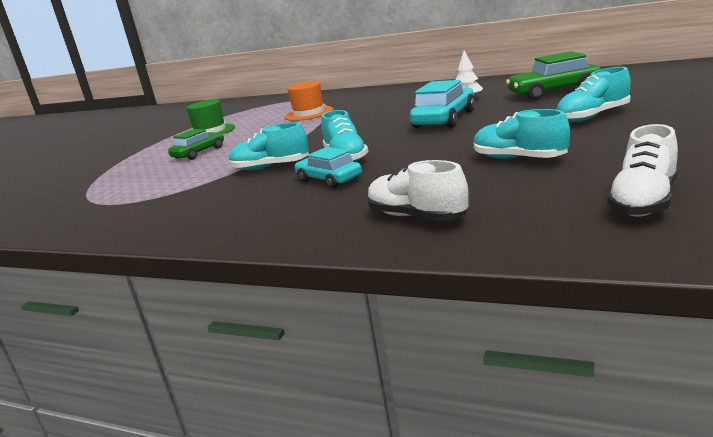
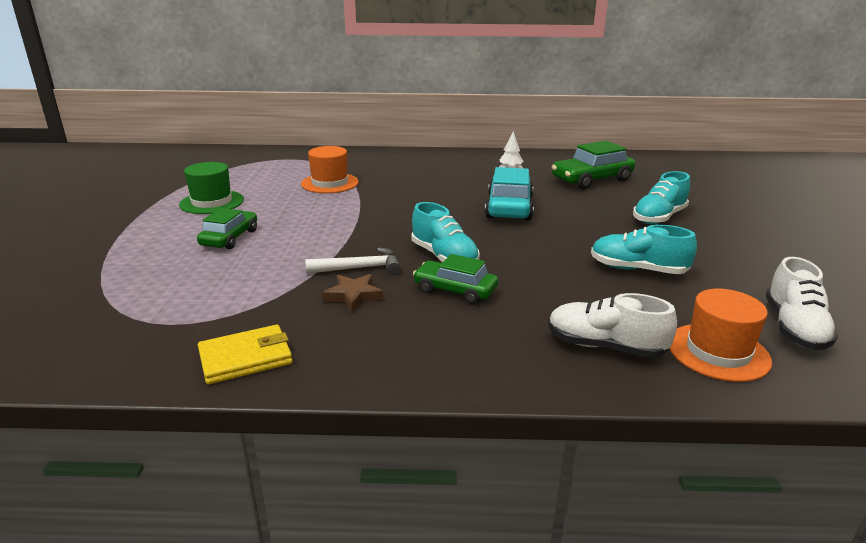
camera: 25 degrees left, 5 degrees up
(132, 223) = (246, 358): none -> yellow wallet
(246, 185) = (353, 295): none -> brown star
(270, 167) = (360, 268): turquoise shoe -> white hammer
(329, 179) = (455, 290): turquoise car -> green car
(529, 221) = (718, 352): none -> orange hat

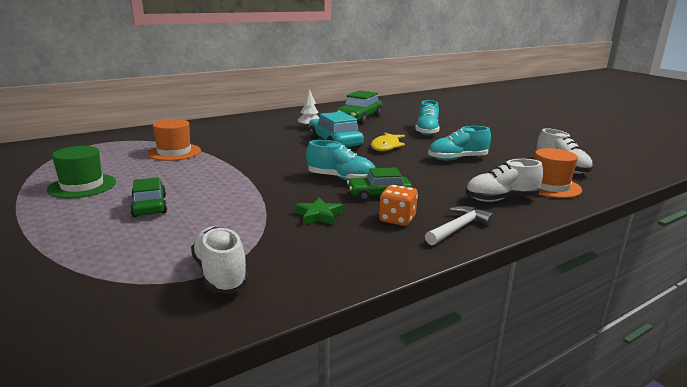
camera: 35 degrees left, 5 degrees down
(183, 327) = (220, 274): none -> white shoe
(246, 358) = (307, 274): yellow wallet -> none
(353, 295) = (319, 215): brown star -> green star
(360, 268) = (295, 199): white hammer -> white hammer (458, 228)
(426, 328) = (397, 219): none -> orange dice
(565, 227) = (386, 146): none -> yellow fish

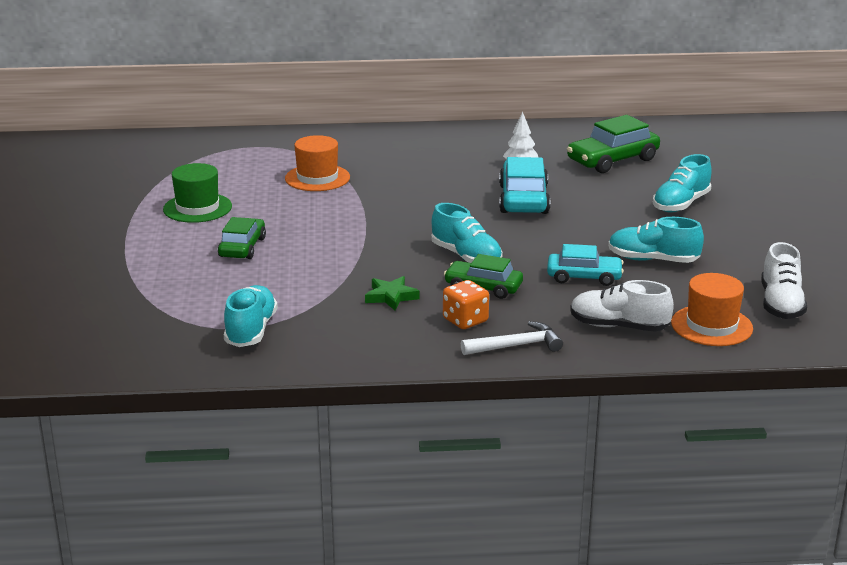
camera: 30 degrees right, 5 degrees up
(220, 274) = (251, 330): white shoe -> turquoise shoe
(386, 146) = (584, 220): yellow fish -> none
(433, 175) = (584, 277): none -> turquoise car

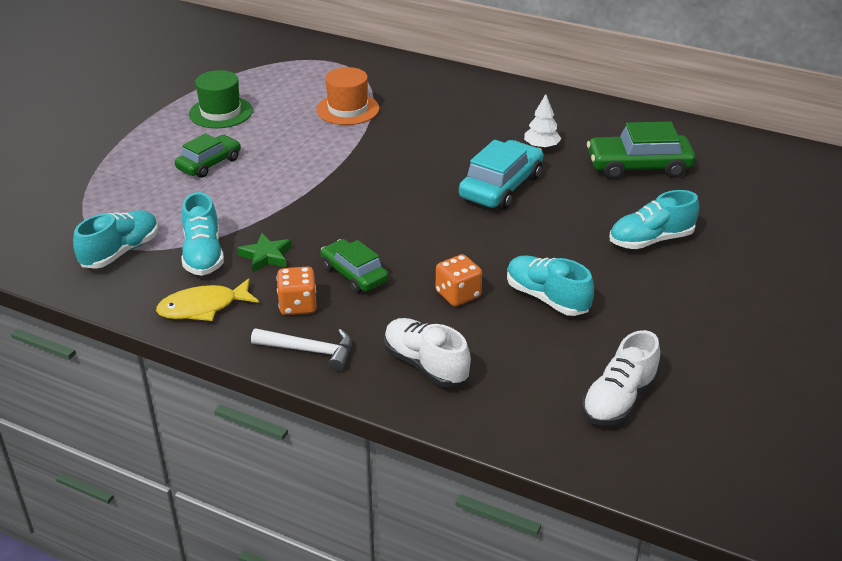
camera: 30 degrees right, 10 degrees up
(385, 345) = (203, 307): none -> yellow fish
(466, 257) = (377, 235): turquoise shoe -> turquoise shoe (203, 255)
(584, 277) = (458, 295): turquoise car -> orange dice
(711, 326) = (517, 399): orange hat -> none

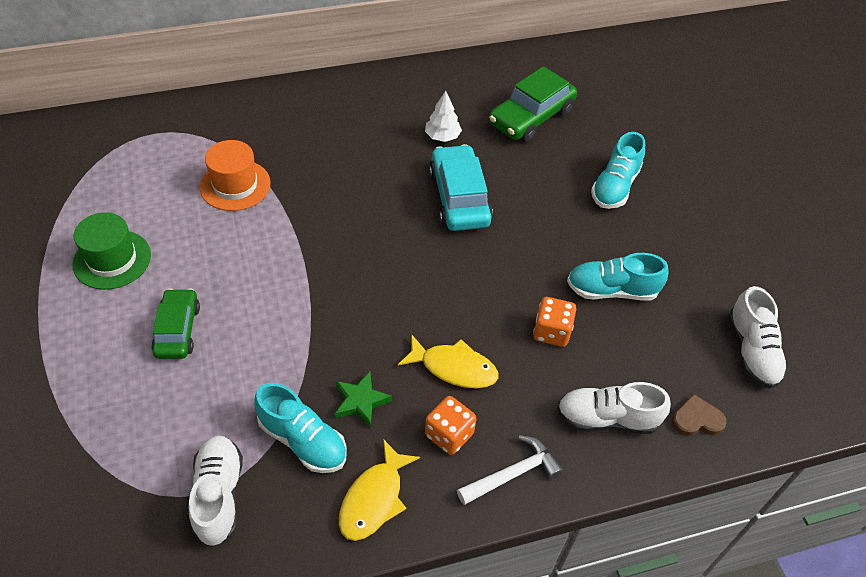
camera: 45 degrees left, 15 degrees up
(121, 252) = (219, 495): turquoise shoe -> white shoe
(354, 274) = (454, 368): green car -> yellow fish
(500, 409) = (696, 419): none -> brown heart

